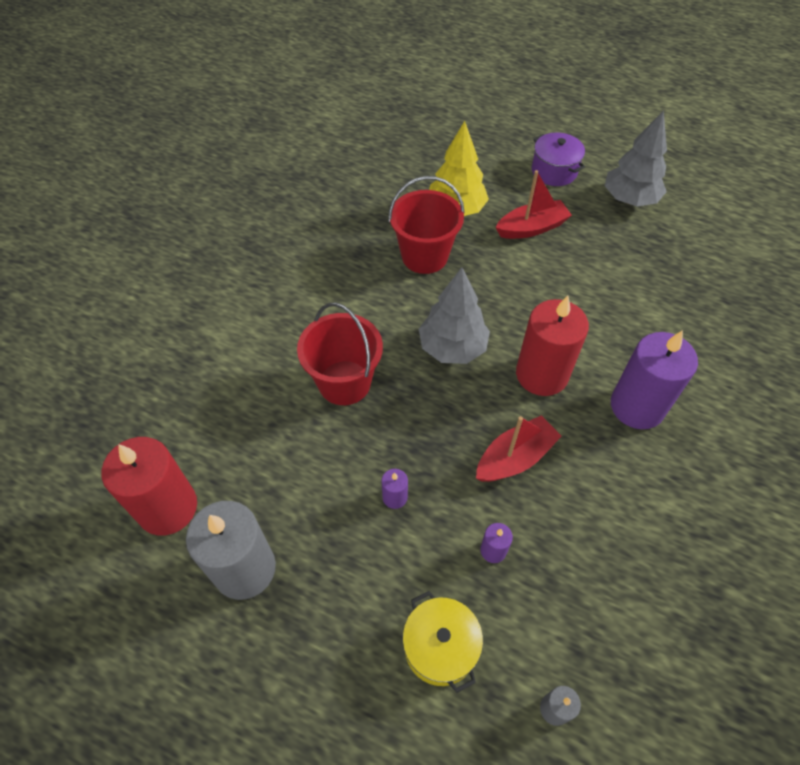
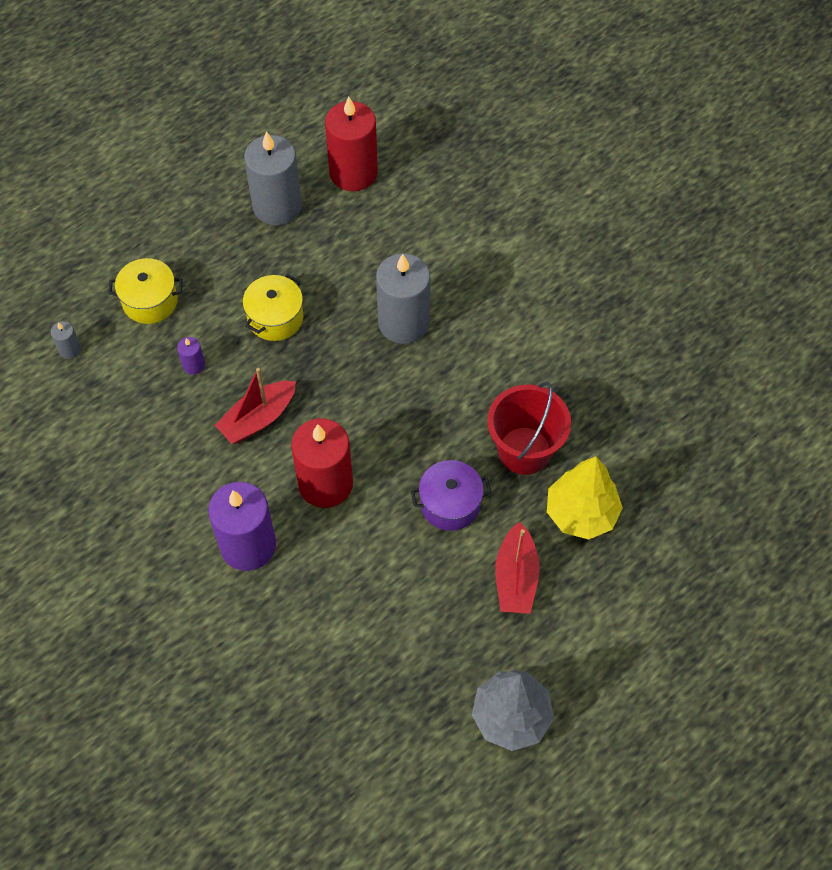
camera: 115 degrees right, 5 degrees up
(344, 382) = (403, 323): red bucket -> grey candle
(395, 497) = (275, 318): purple candle -> yellow pot
(452, 348) = (395, 423): grey tree -> none
(515, 458) = (258, 419): red boat -> red boat turned 60 degrees clockwise
(554, 171) = (599, 656): purple pot -> purple pot (450, 504)

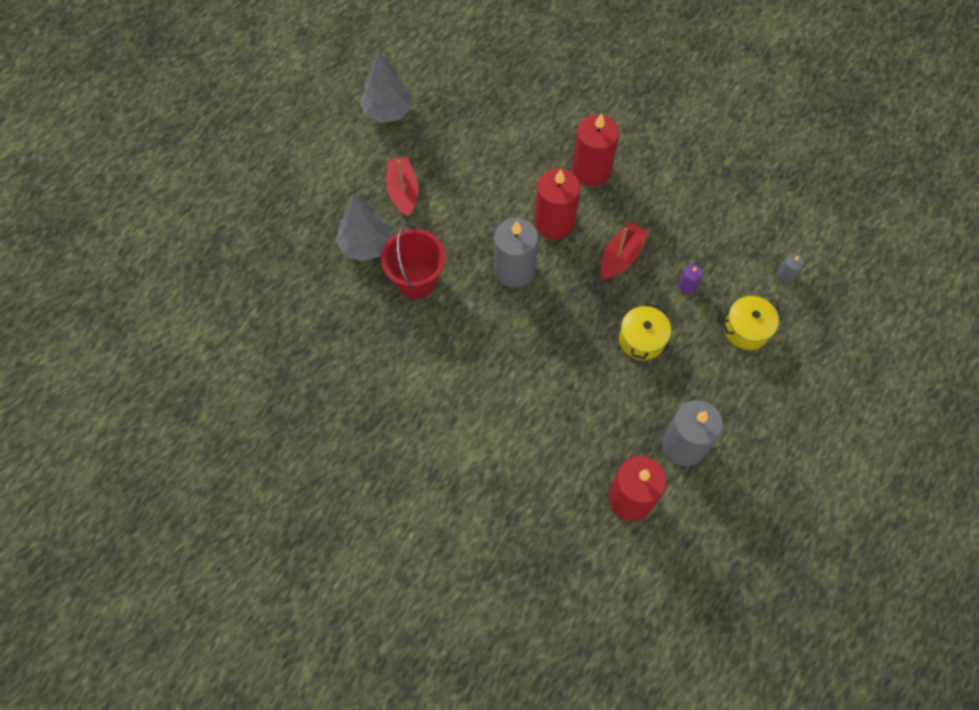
camera: 165 degrees right, 5 degrees up
(248, 545) = (591, 170): purple candle -> red candle
(403, 323) = (538, 361): grey candle -> grey candle (514, 270)
(450, 504) = (461, 229): purple pot -> none
(581, 513) = (366, 244): yellow tree -> grey tree

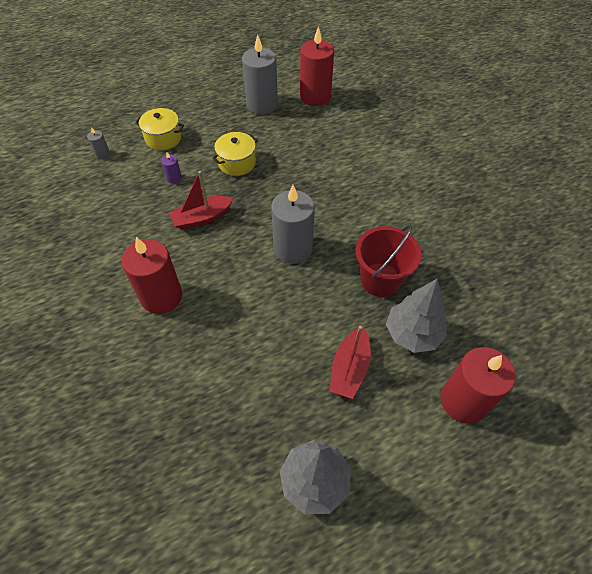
camera: 150 degrees left, 10 degrees down
(554, 222) = (231, 269): red candle -> red candle (463, 401)

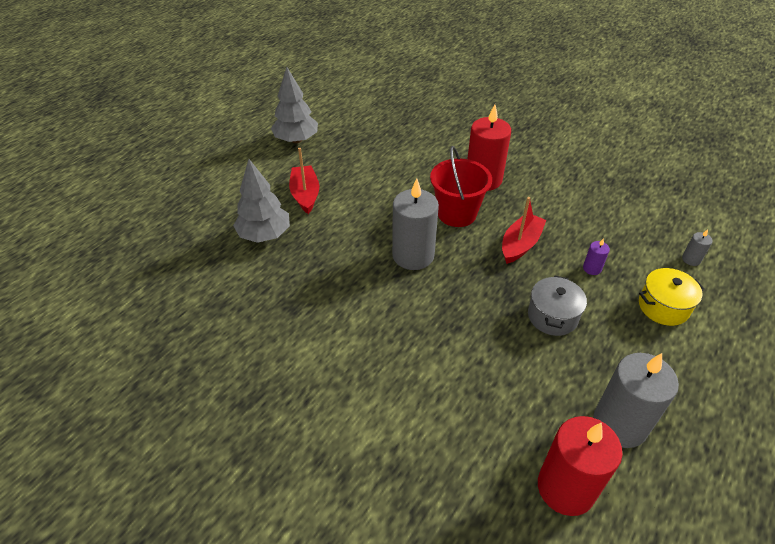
camera: 150 degrees right, 10 degrees down
(237, 163) = (552, 316): yellow pot -> grey pot
(380, 280) = (313, 264): red bucket -> red bucket (457, 213)
(463, 401) = (208, 209): red candle -> none

